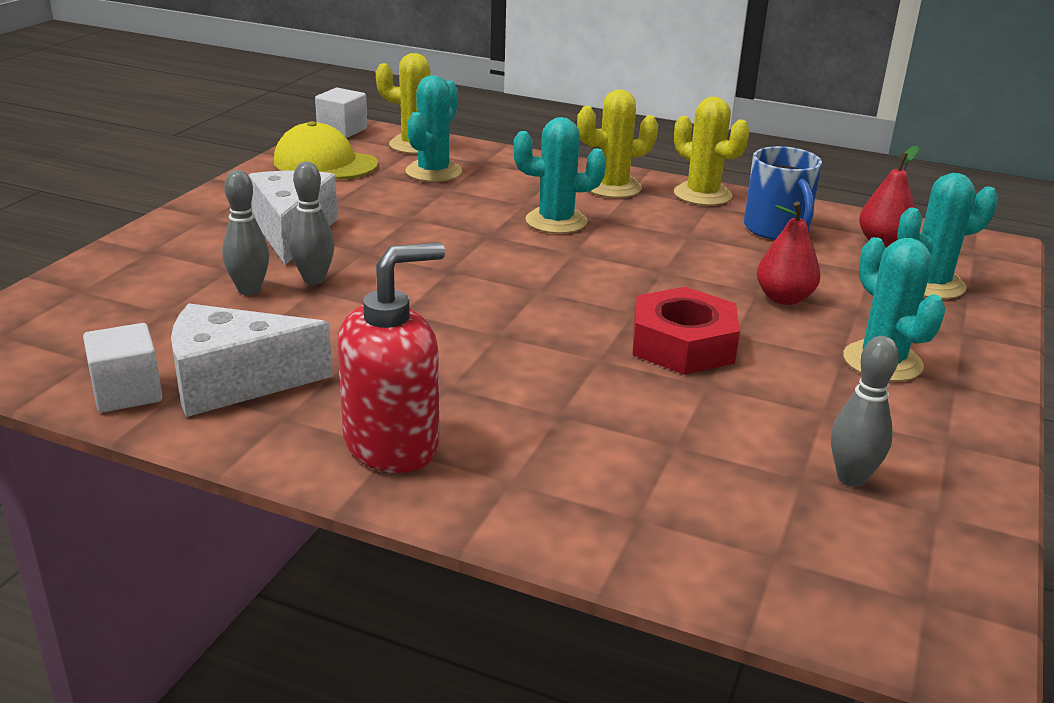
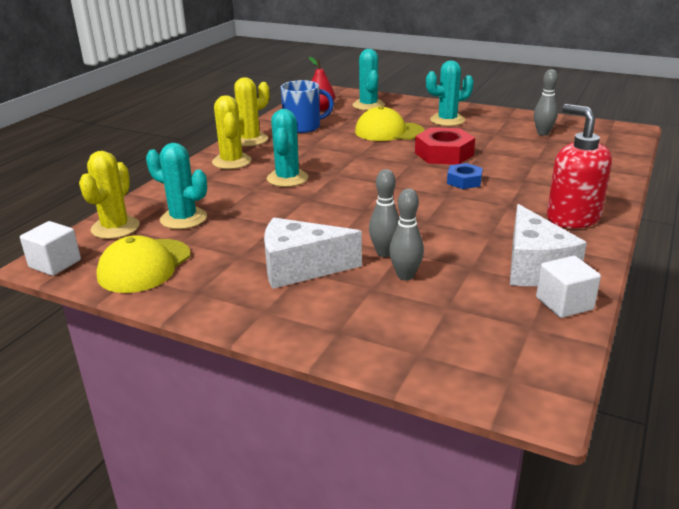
camera: 85 degrees left, 0 degrees up
(555, 354) = (464, 181): none -> blue nut
(784, 298) = (389, 131): red pear -> yellow cap

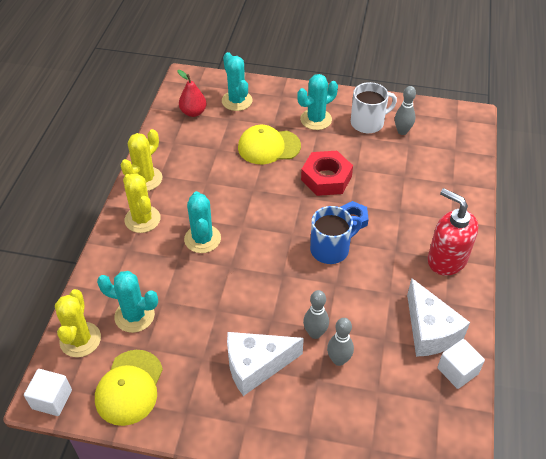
camera: 15 degrees left, 20 degrees up
(303, 127) = (187, 149): blue mug -> blue mug (330, 249)
(505, 126) = (368, 123): none -> white mug

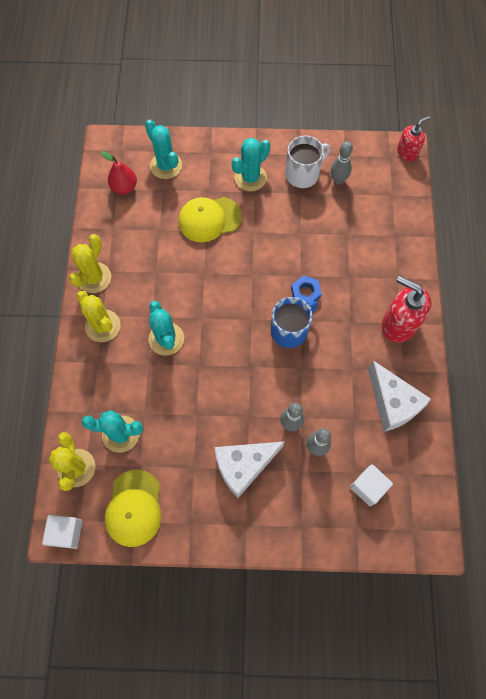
camera: 10 degrees left, 20 degrees up
(326, 178) = (272, 249): red nut -> none
(457, 371) = (421, 440): white cube -> white cube (368, 487)
(475, 118) = (407, 152): none -> red soap dispenser

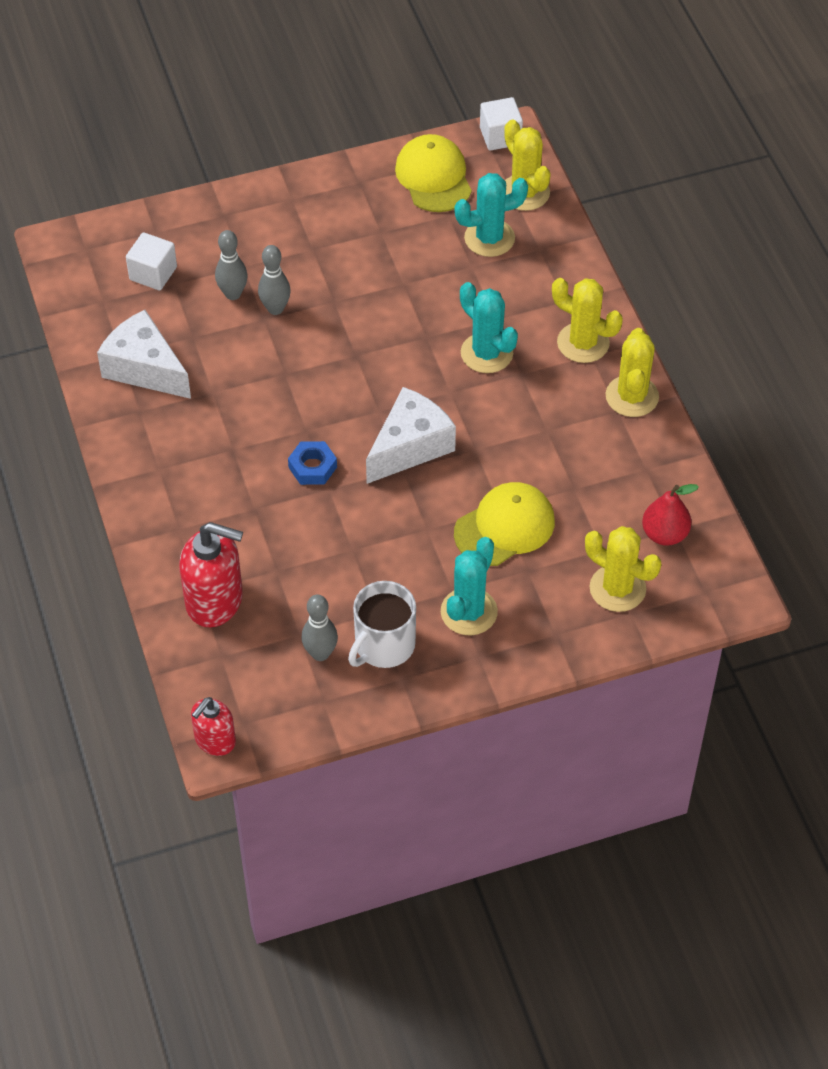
camera: 160 degrees right, 15 degrees down
(166, 166) = (617, 588): turquoise cactus -> yellow cactus
(243, 466) = (318, 250): white cheese -> white cheese (410, 447)
(290, 330) = (317, 413): blue mug -> none
(398, 324) = (161, 466): red soap dispenser -> red soap dispenser (215, 601)

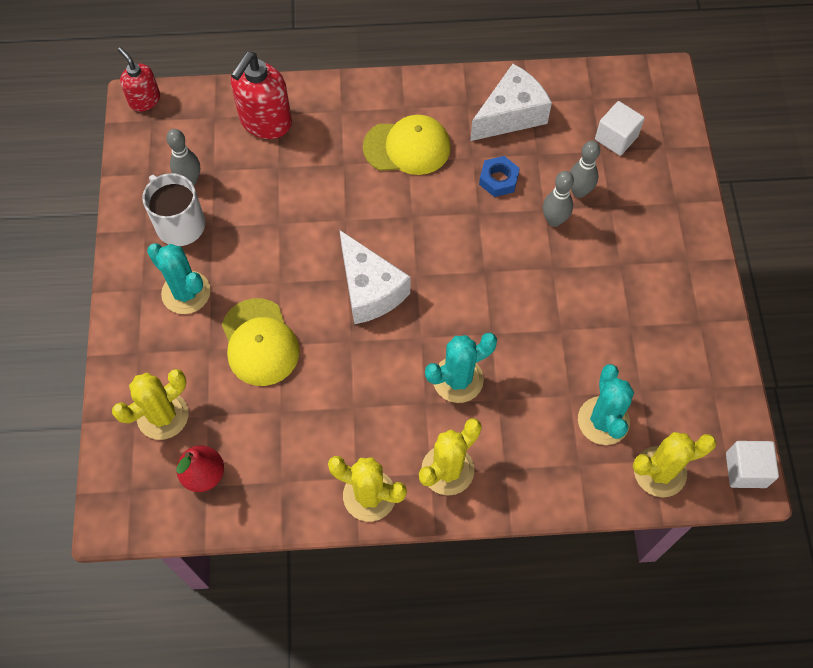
camera: 105 degrees right, 10 degrees up
(312, 467) = (371, 212): blue nut -> blue nut (498, 179)
(433, 177) = (696, 390): yellow cap -> yellow cap (407, 147)

